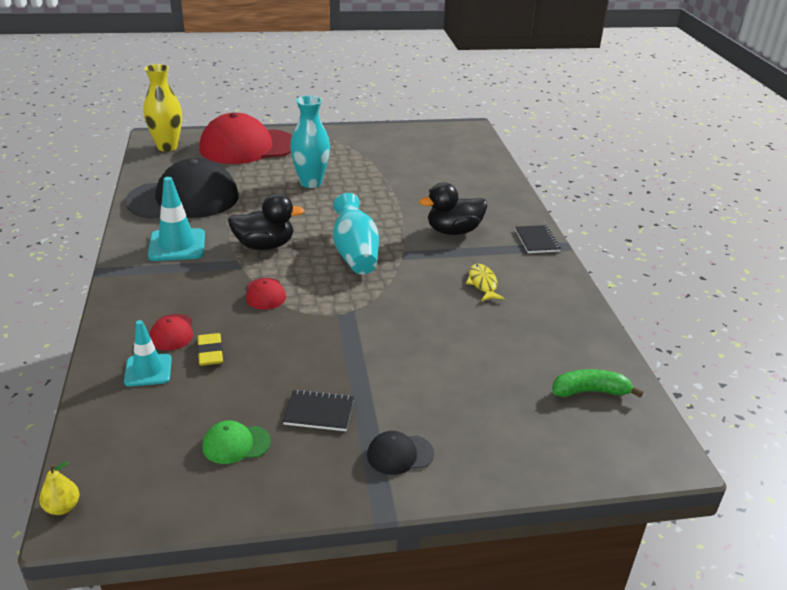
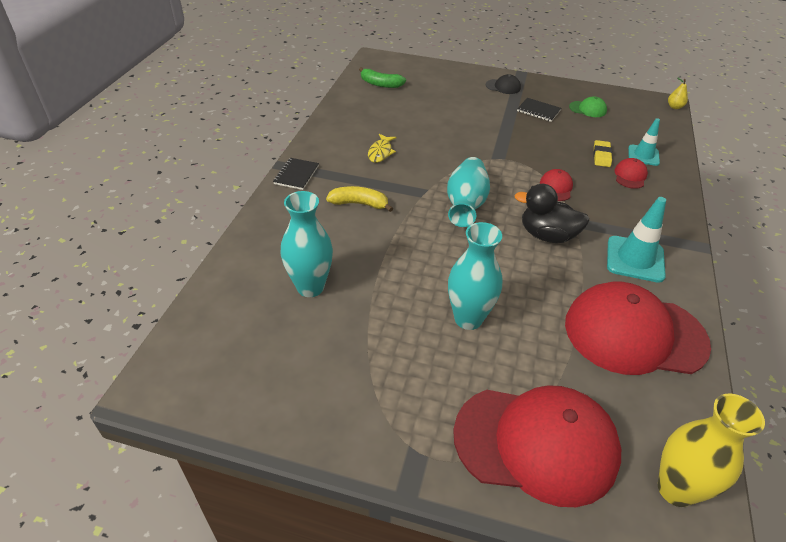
camera: 155 degrees left, 10 degrees up
(184, 199) = (634, 333): black cap -> red cap
(433, 176) = (310, 287): none -> turquoise vase
(453, 231) = (359, 204): black duck -> yellow banana

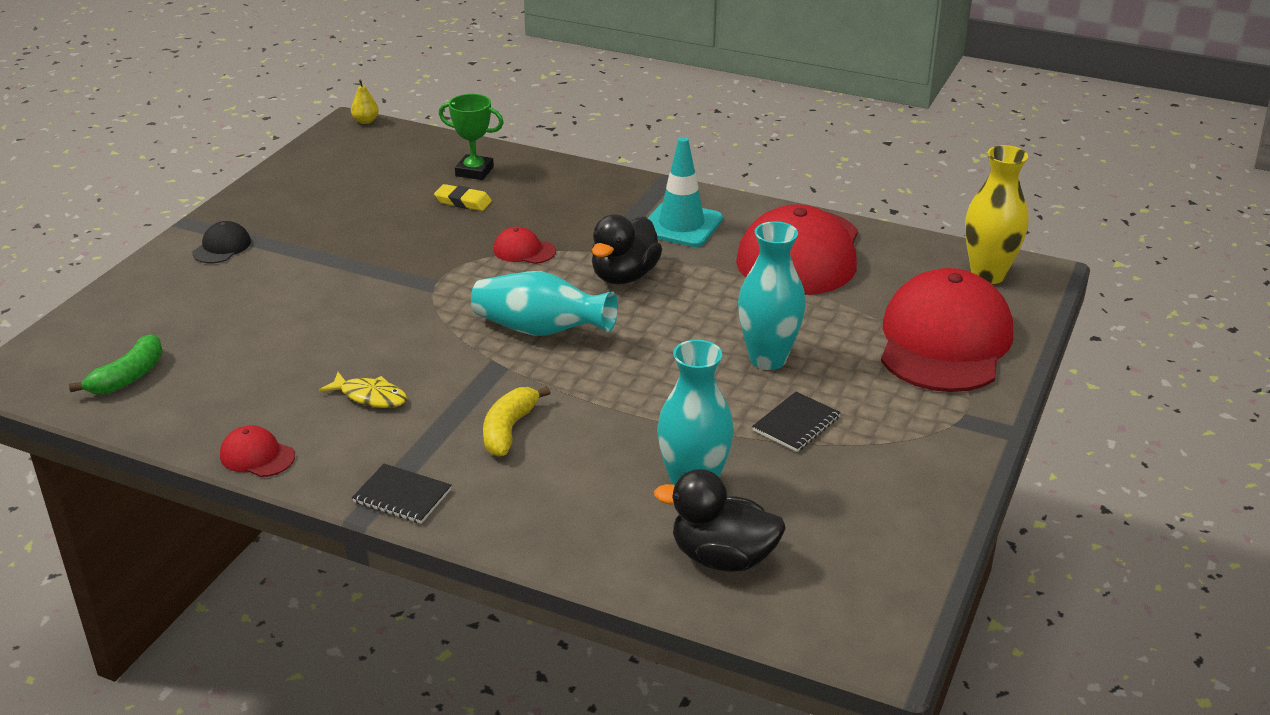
camera: 80 degrees left, 10 degrees down
(242, 305) = (722, 558): none -> black duck
(538, 111) = (318, 228): black notebook -> black notebook (796, 424)
(587, 109) = (335, 186): green cap -> none
(630, 176) = (517, 191): red cap -> red cap (257, 456)
(643, 155) = (474, 171): turquoise traffic cone -> green trophy

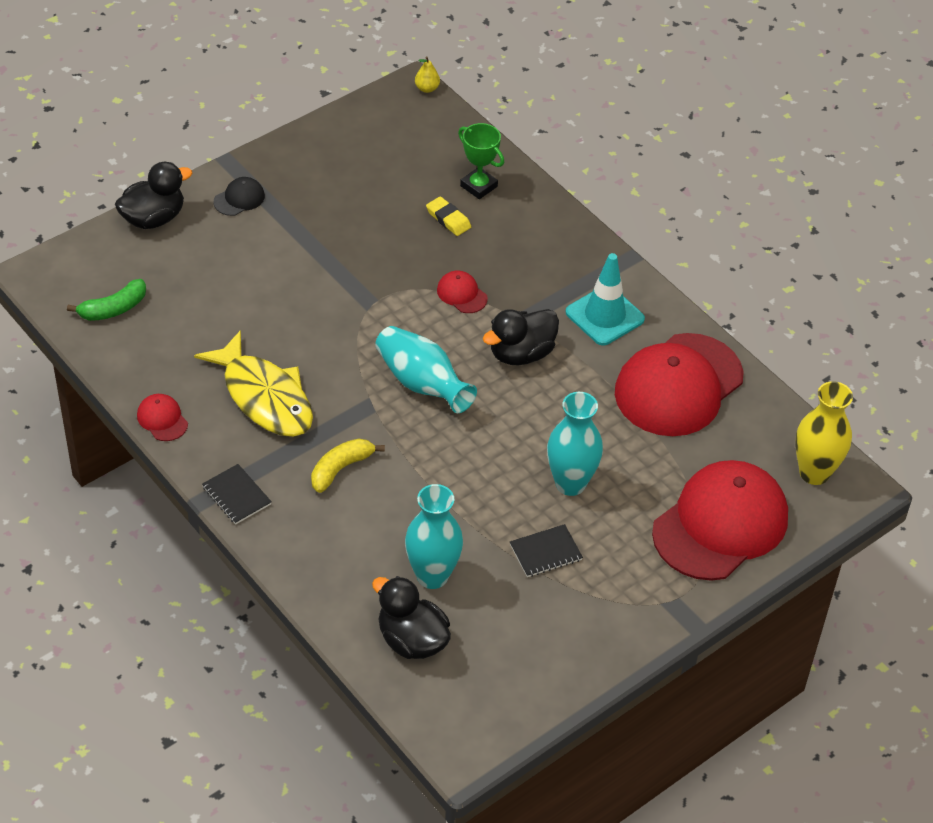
camera: 25 degrees right, 15 degrees up
(130, 289) = (153, 218): none -> black duck
(370, 396) = (264, 397): yellow fish -> yellow fish, size x2.12

